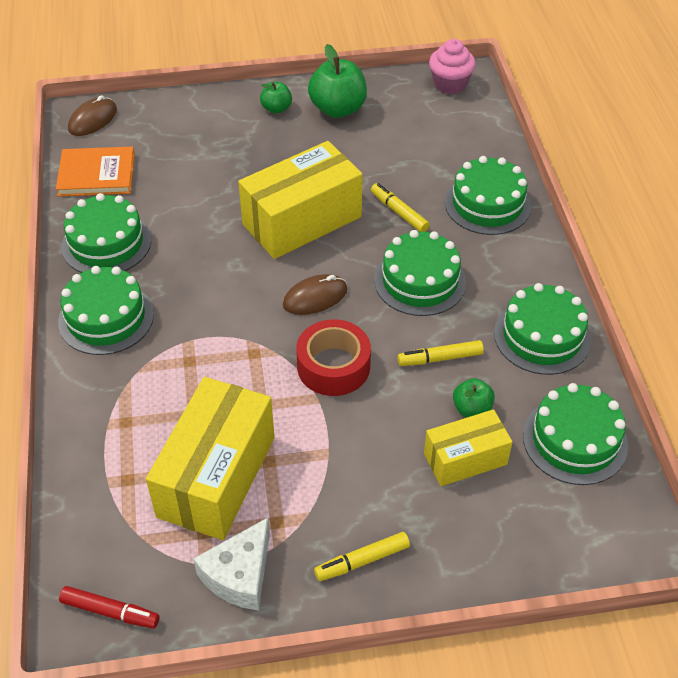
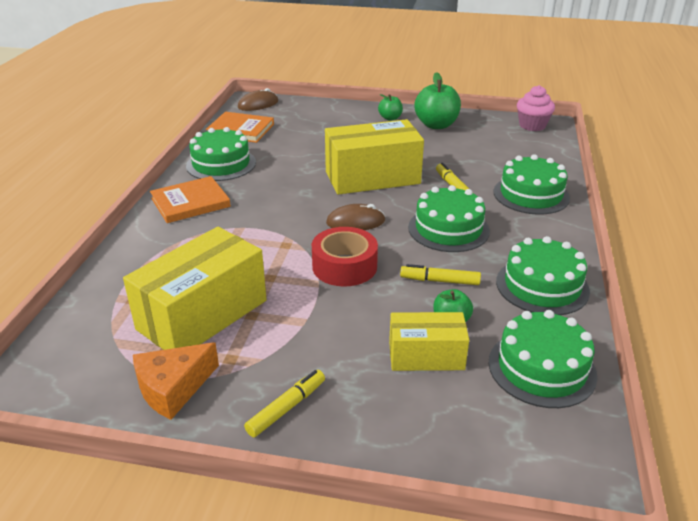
camera: 20 degrees right, 15 degrees down
(106, 318) = (190, 202): green cake -> orange book
(110, 611) = (51, 384): red marker -> none
(239, 575) = (173, 388): white cheese -> orange cheese
(362, 561) = (286, 408): yellow marker -> yellow marker turned 135 degrees clockwise

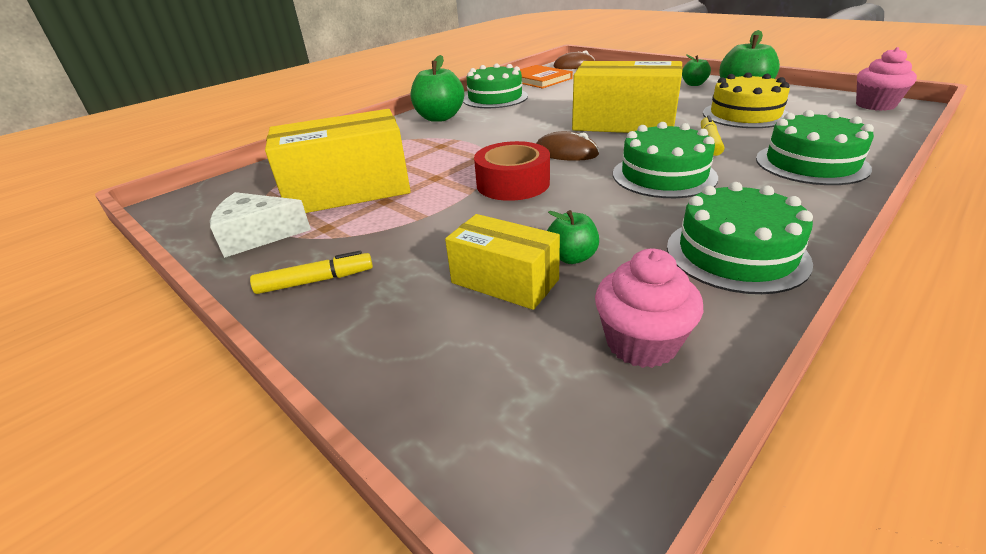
camera: 35 degrees right, 0 degrees up
(173, 388) = (257, 235): orange cheese -> white cheese
(190, 202) = (439, 118): orange book -> green apple
(440, 281) = (601, 217): yellow marker -> none
(455, 150) = (745, 114): none -> yellow cake
(542, 368) = (641, 343): green cake -> pink cupcake

